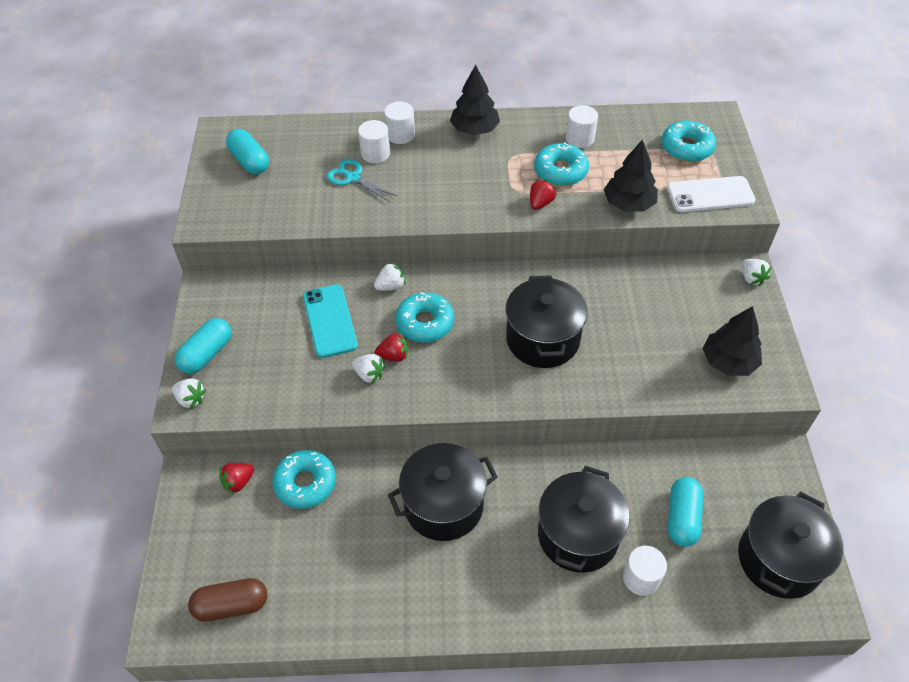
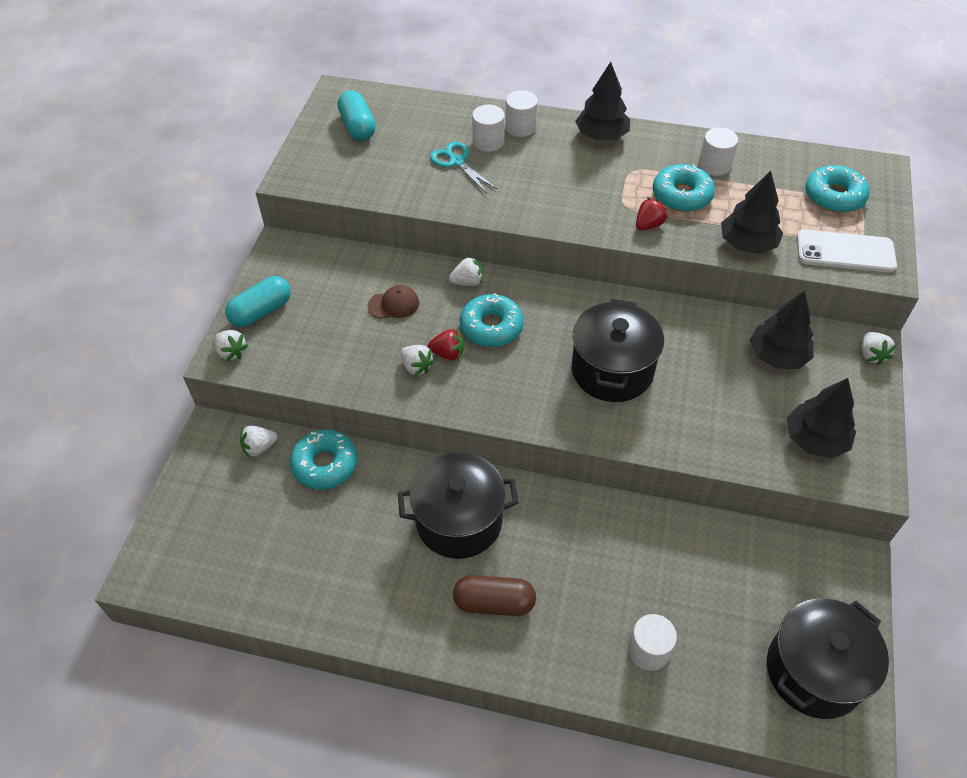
camera: 15 degrees right, 0 degrees up
(231, 605) = (214, 567): brown capsule -> brown capsule (494, 602)
(238, 482) = (259, 447): red strawberry -> white strawberry
(330, 321) = (394, 304): turquoise phone -> brown cap
(578, 535) = (593, 587): black pot -> none
(676, 295) = (777, 356): none -> black tree
(682, 518) = (715, 598): turquoise capsule -> none

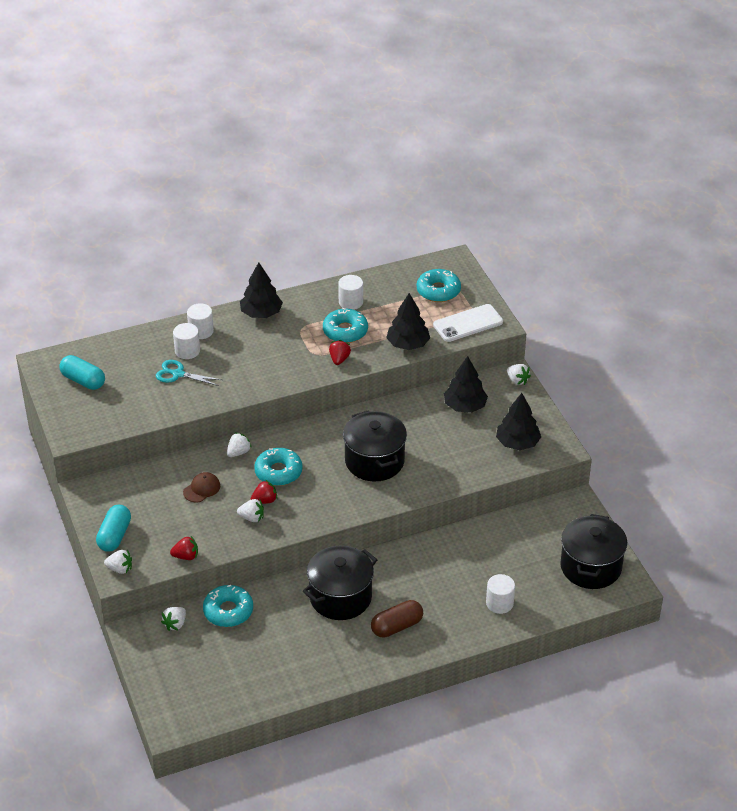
camera: 35 degrees left, 10 degrees down
(309, 375) = (186, 556): none -> red strawberry

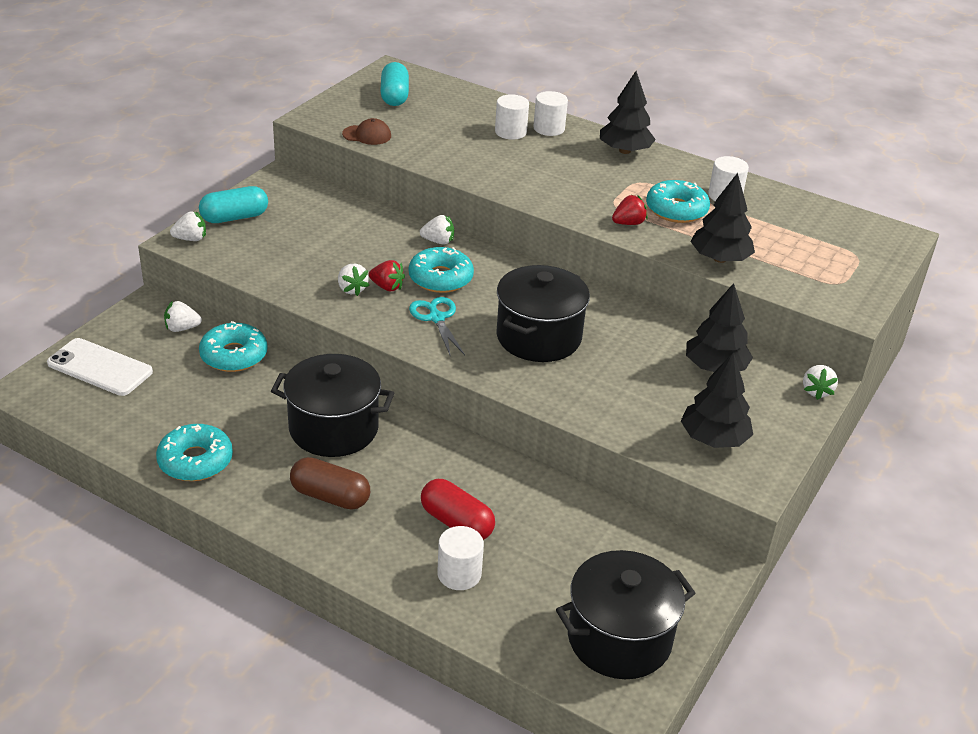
camera: 50 degrees right, 5 degrees down
(120, 569) = (191, 239): white strawberry -> white strawberry turned 75 degrees counterclockwise
(178, 374) = (471, 140): turquoise scissors -> turquoise scissors (436, 318)
(186, 556) = (249, 271): red strawberry -> none
(202, 489) = (358, 241): brown cap -> brown cap (367, 135)
(438, 291) = (835, 245): turquoise donut -> turquoise donut (195, 461)
(462, 584) = (456, 522): none -> red capsule
(468, 323) = (818, 287): white phone -> white phone (100, 367)

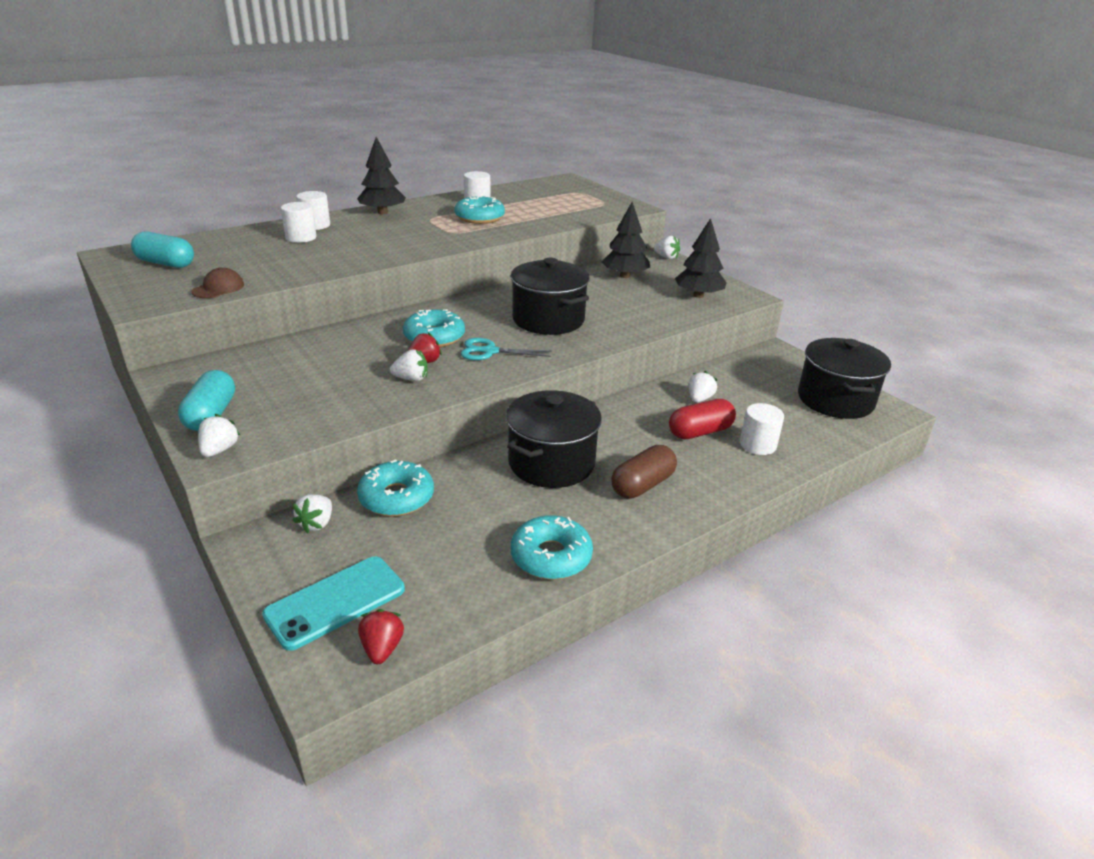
camera: 65 degrees left, 5 degrees down
(100, 367) = (335, 602): white phone -> turquoise phone
(438, 241) = (378, 326): white strawberry -> white strawberry (699, 399)
(628, 223) = (481, 234): red strawberry -> red strawberry (382, 648)
(719, 259) = (551, 222): black tree -> none

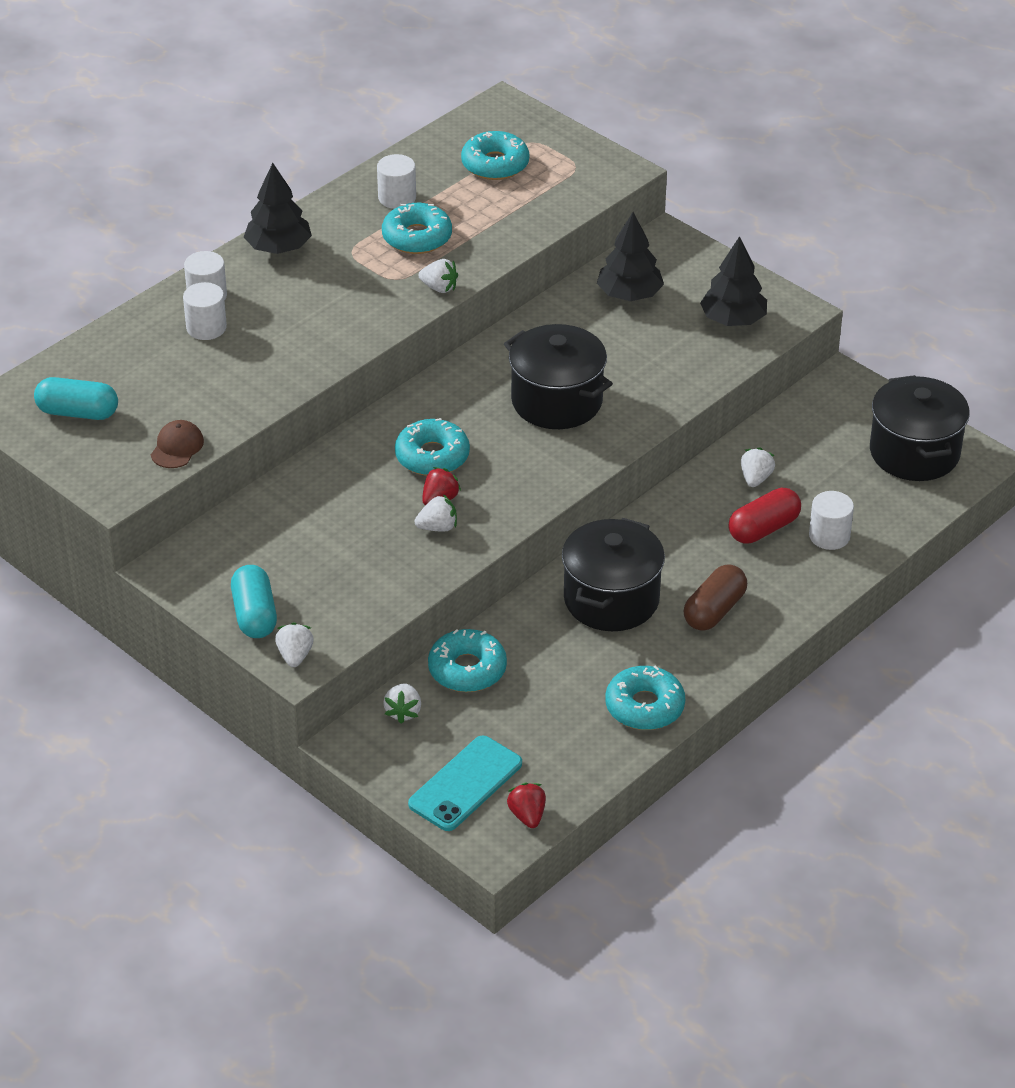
camera: 10 degrees left, 10 degrees up
(490, 351) = (507, 469): turquoise scissors -> none
(550, 197) = (495, 164): none -> turquoise donut
(666, 257) = (676, 242): white strawberry -> white strawberry (439, 288)

